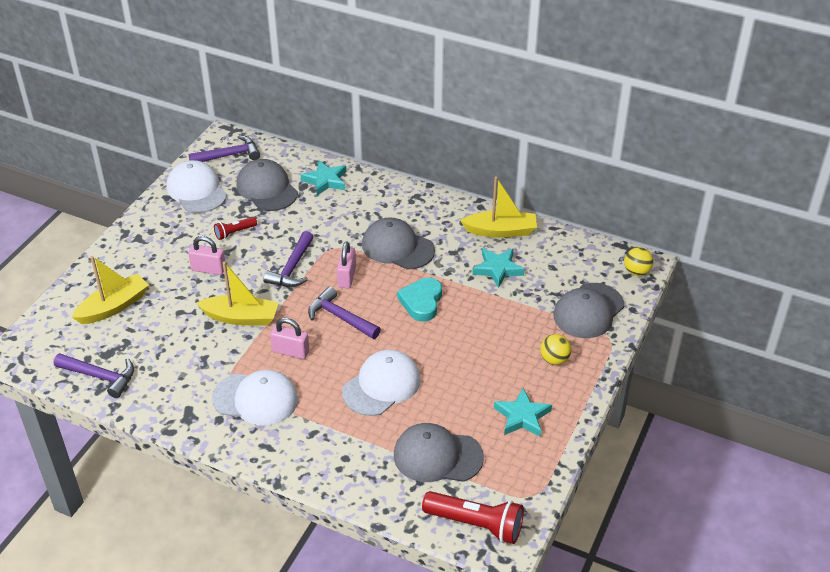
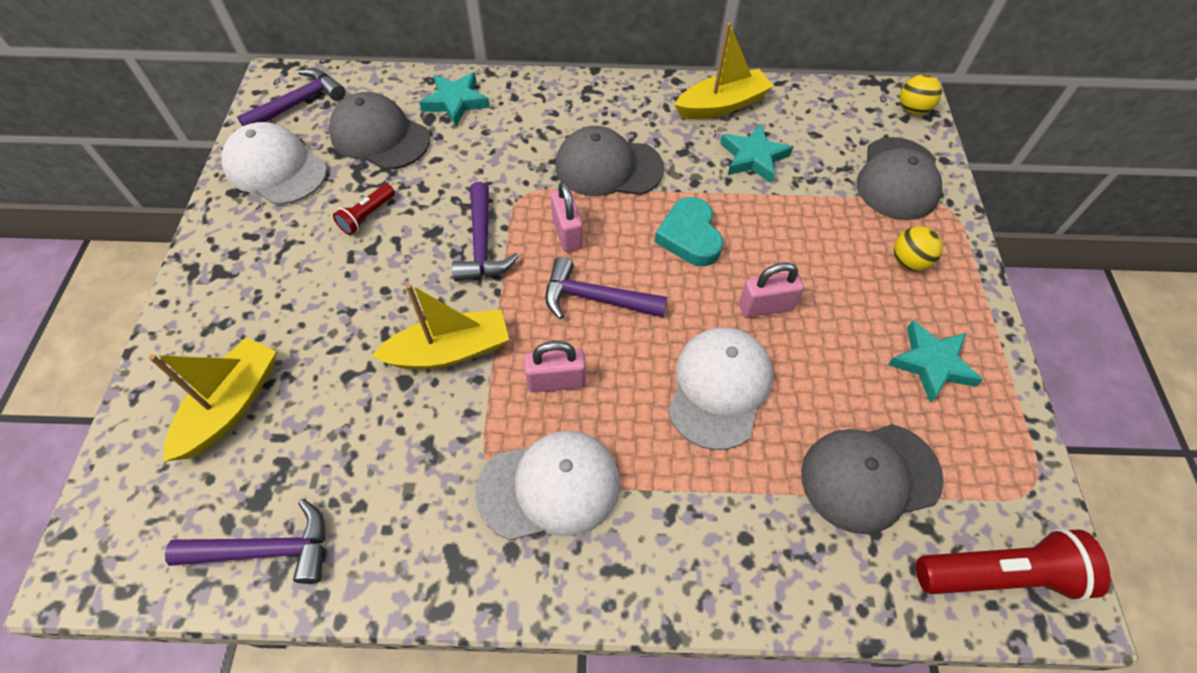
camera: 25 degrees left, 15 degrees up
(208, 269) = (357, 287): pink padlock -> pink padlock (765, 306)

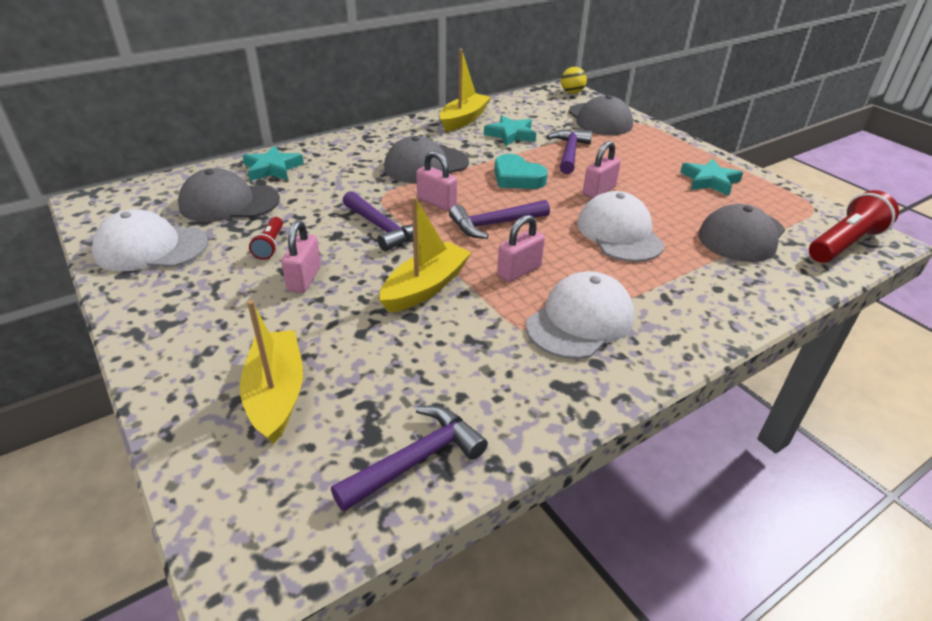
camera: 35 degrees left, 20 degrees down
(299, 103) = (130, 207): purple hammer -> purple hammer (569, 152)
(359, 277) = (304, 279): none -> pink padlock
(908, 262) = (647, 148): yellow ball -> none

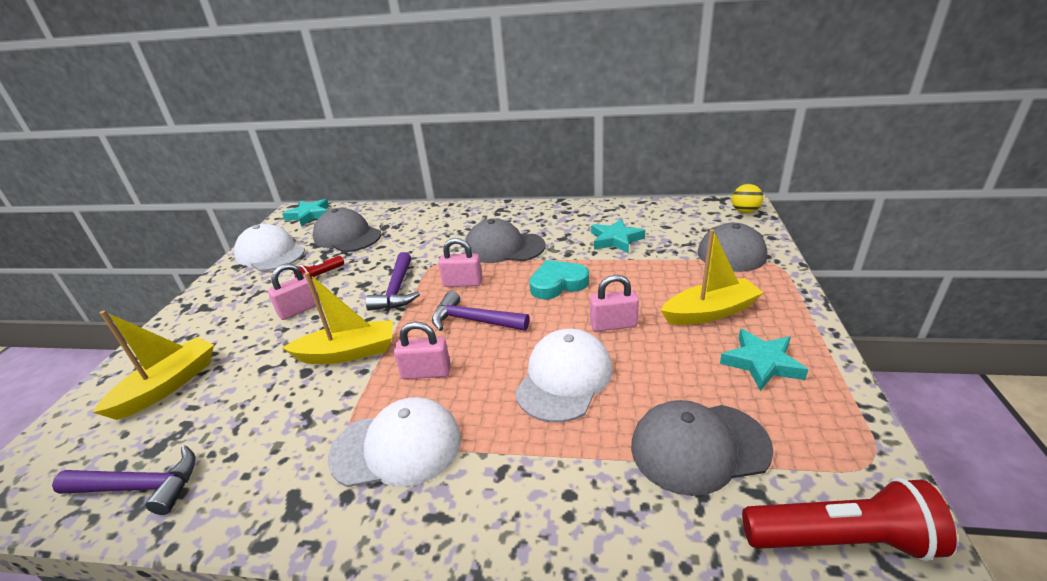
camera: 45 degrees right, 5 degrees down
(272, 168) = (406, 218): turquoise star -> turquoise star (309, 215)
(436, 202) = (462, 283): pink padlock -> pink padlock turned 75 degrees counterclockwise
(463, 119) = (596, 214): yellow boat -> yellow boat (710, 312)
(517, 178) = (557, 283): turquoise heart -> turquoise heart turned 75 degrees clockwise
(569, 152) = (645, 274): purple hammer -> none

